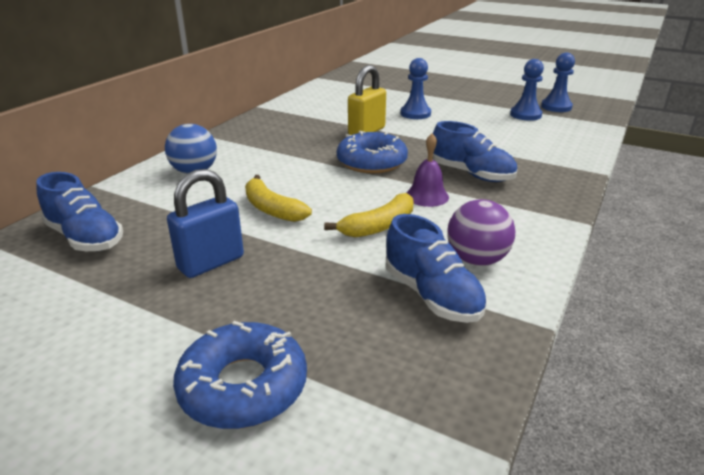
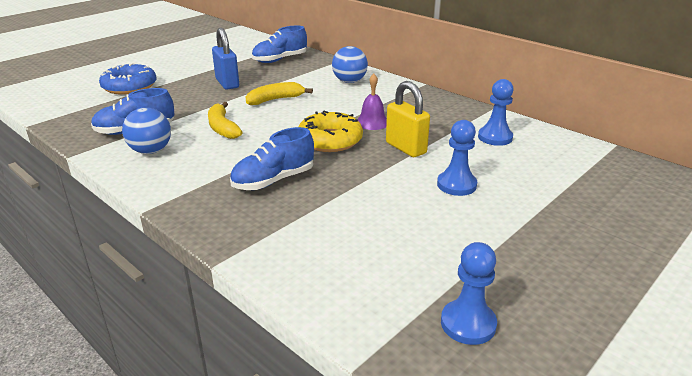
camera: 105 degrees right, 0 degrees up
(371, 162) = (330, 140): blue donut -> yellow donut
(427, 196) = (250, 152): purple bell -> purple bell (372, 122)
(476, 260) = (151, 151): purple ball -> blue ball
(525, 115) = (434, 273): blue pawn -> blue pawn (495, 137)

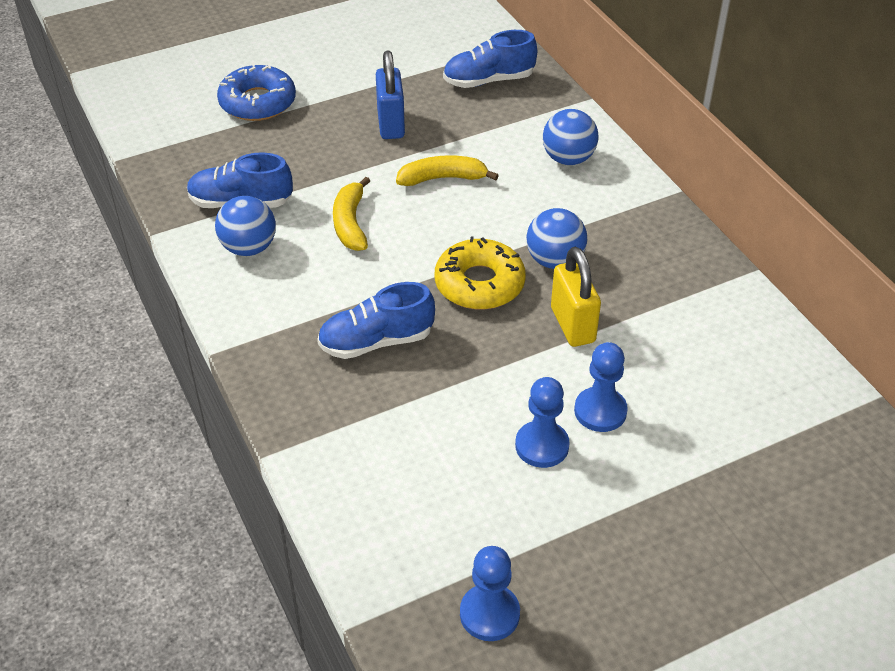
camera: 20 degrees right, 15 degrees up
(372, 122) = (554, 260): purple bell -> blue ball
(495, 137) = (710, 335): blue pawn -> blue pawn (542, 446)

